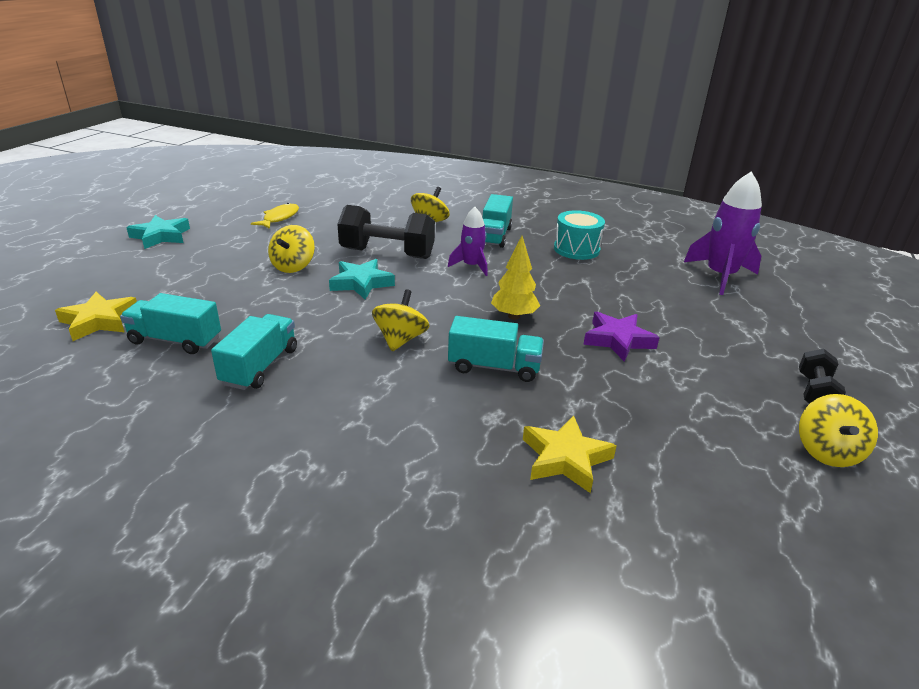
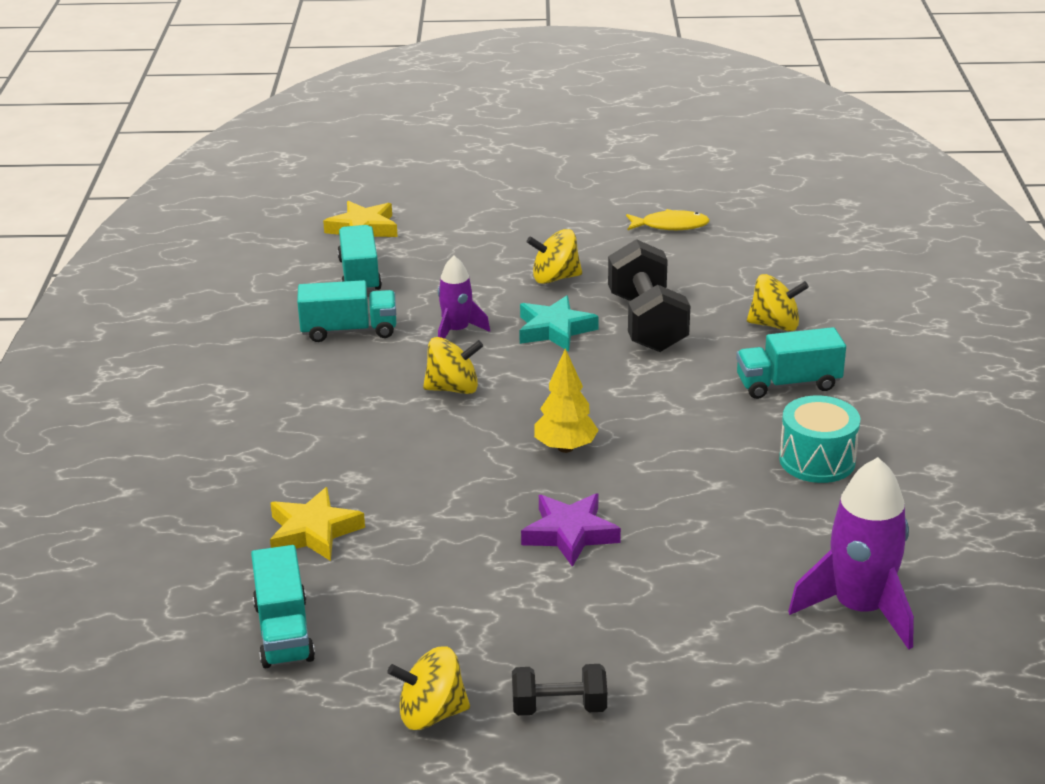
camera: 70 degrees right, 0 degrees up
(161, 236) = (549, 183): turquoise star -> none
(471, 266) = (672, 389): purple rocket -> purple rocket (457, 331)
(494, 367) = (443, 458): turquoise truck -> turquoise truck (284, 631)

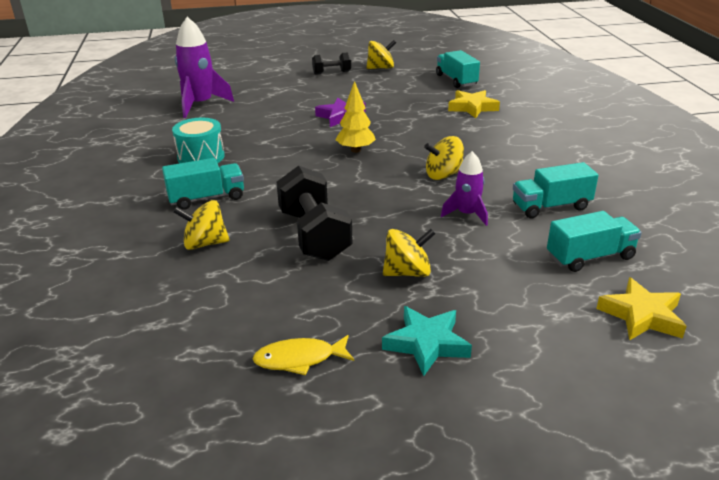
camera: 170 degrees right, 0 degrees up
(360, 275) = (590, 257): turquoise truck -> turquoise truck turned 90 degrees counterclockwise
(555, 329) = (389, 222): turquoise star -> turquoise star (426, 344)

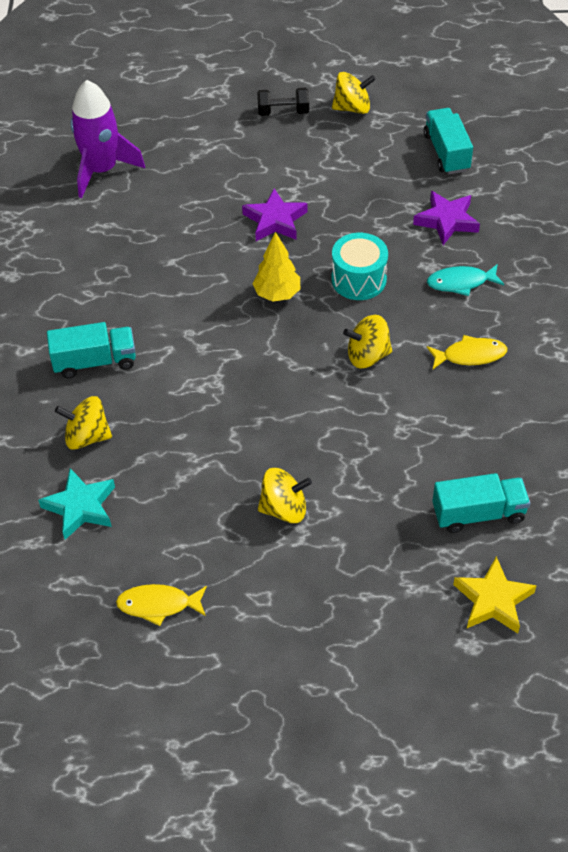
camera: 10 degrees right, 20 degrees up
(201, 157) = (94, 283): turquoise drum -> turquoise drum (358, 279)
(314, 235) = (201, 439): black dumbbell -> none
(426, 344) = (277, 604): turquoise star -> turquoise star (80, 507)
(466, 214) = (372, 428): purple rocket -> none
(472, 107) = (446, 221): yellow star -> purple star
(499, 133) = (461, 283): none -> turquoise fish
(527, 167) = (470, 355): none -> yellow fish
(551, 207) = (470, 429): turquoise truck -> none

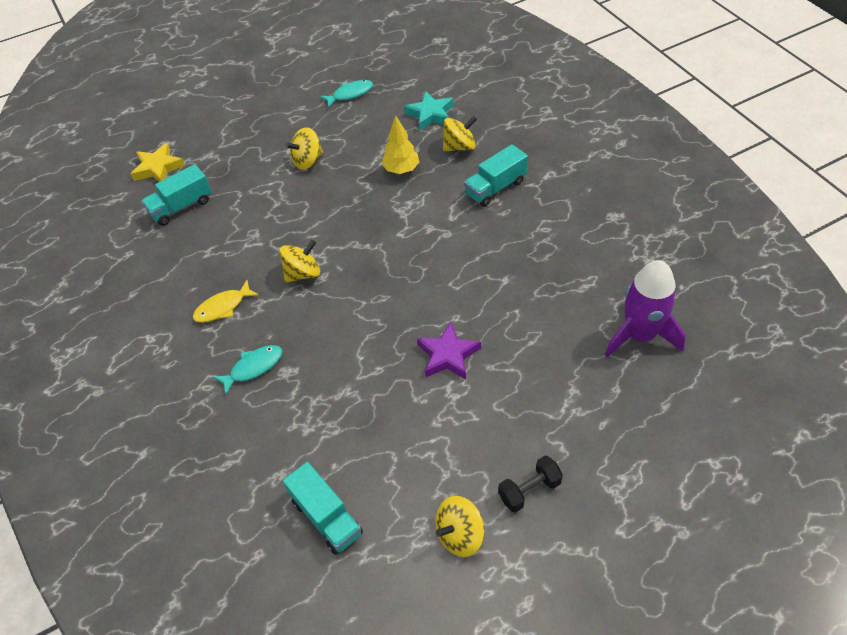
camera: 155 degrees right, 0 degrees up
(158, 605) = (350, 94): yellow fish -> turquoise fish
(277, 294) = (401, 290): yellow tree -> yellow tree (401, 169)
(358, 279) = (342, 332): turquoise drum -> none
(446, 221) = (291, 427): purple star -> none

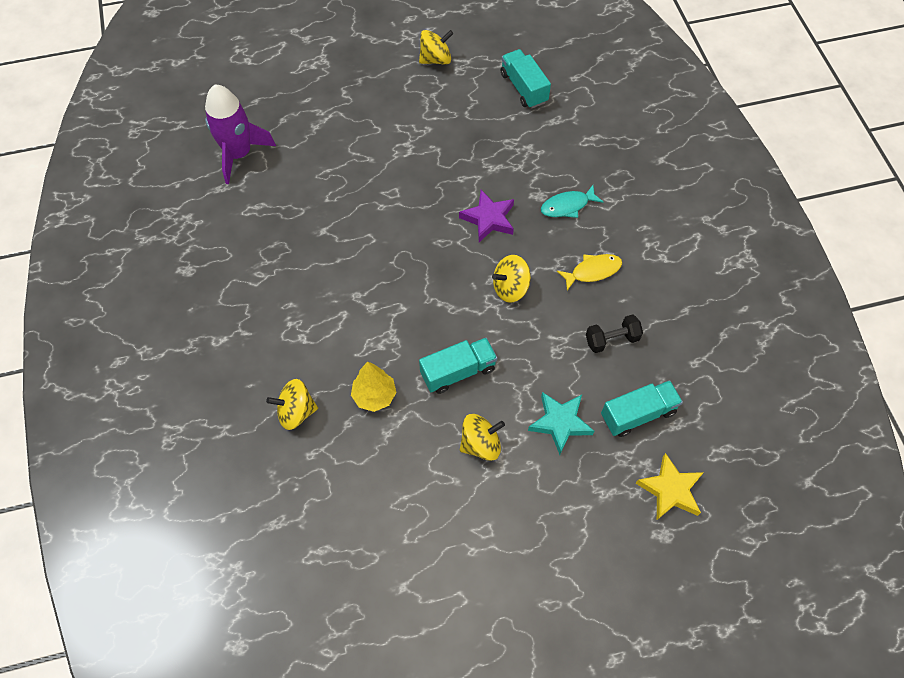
camera: 170 degrees left, 10 degrees up
(350, 94) = (400, 557): turquoise fish -> none
(430, 114) = (309, 480): turquoise star -> turquoise star (560, 423)
(448, 355) = (400, 176): purple star -> purple star (489, 219)
(495, 188) = (283, 339): turquoise truck -> turquoise truck (458, 371)
(529, 490) = (379, 73): black dumbbell -> black dumbbell (611, 339)

